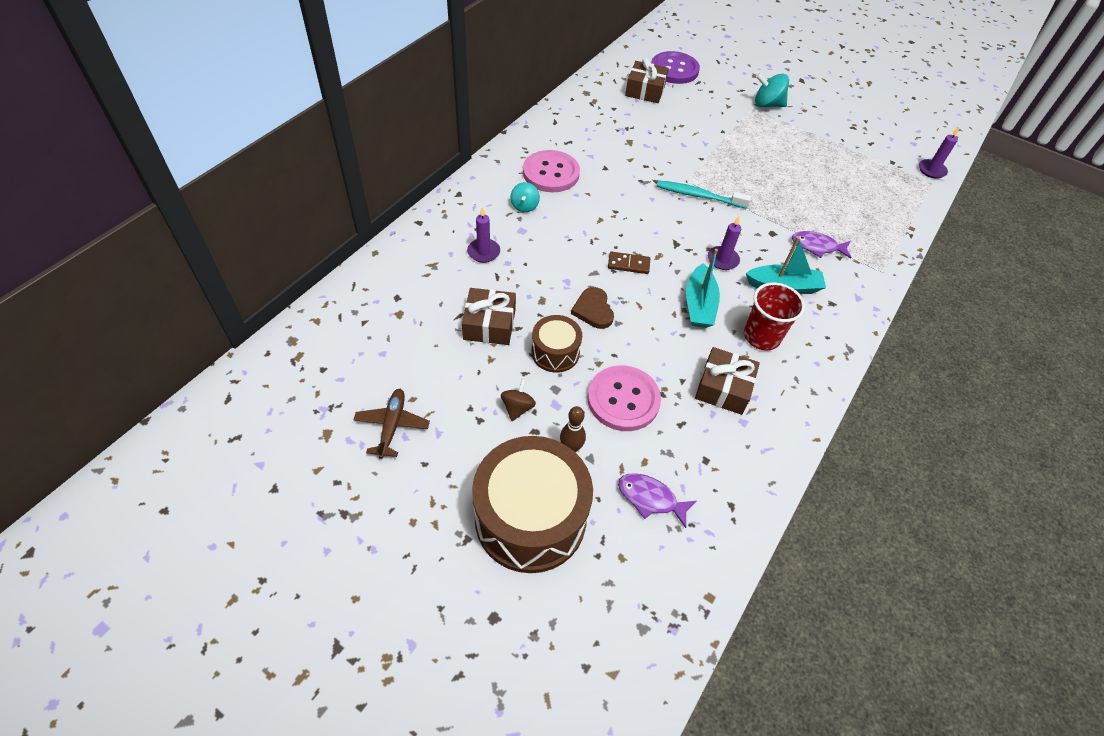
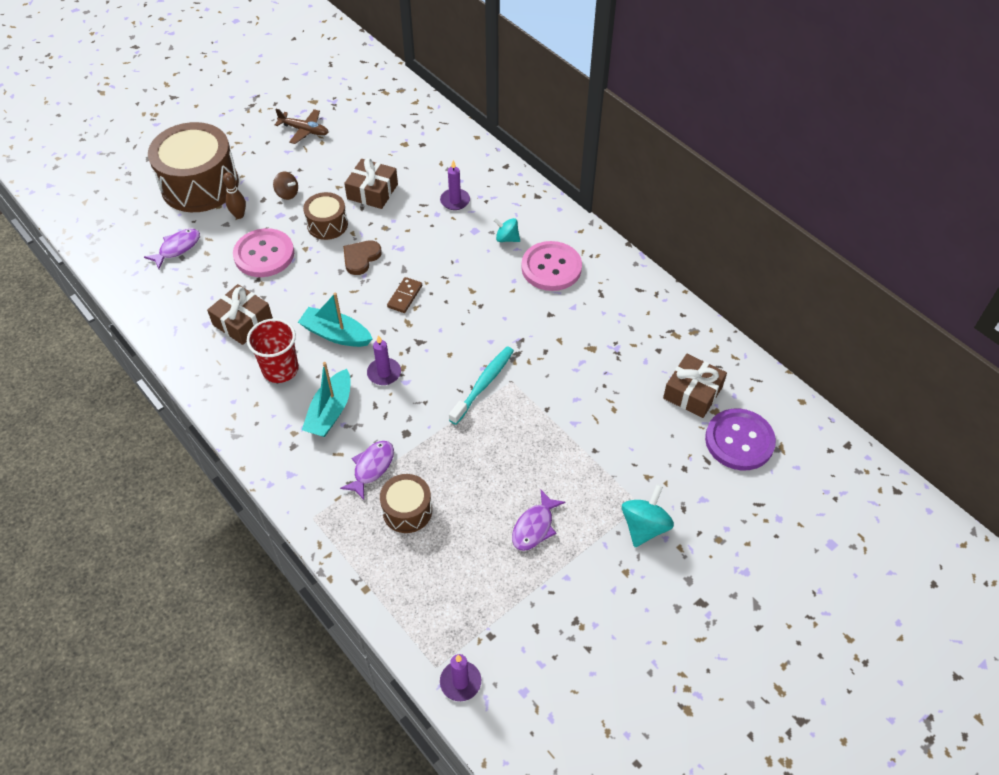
camera: 110 degrees right, 0 degrees up
(593, 310) = (361, 258): brown heart -> brown heart turned 60 degrees counterclockwise
(802, 152) = (534, 527): none -> purple fish
(837, 218) = (407, 510): none -> brown drum

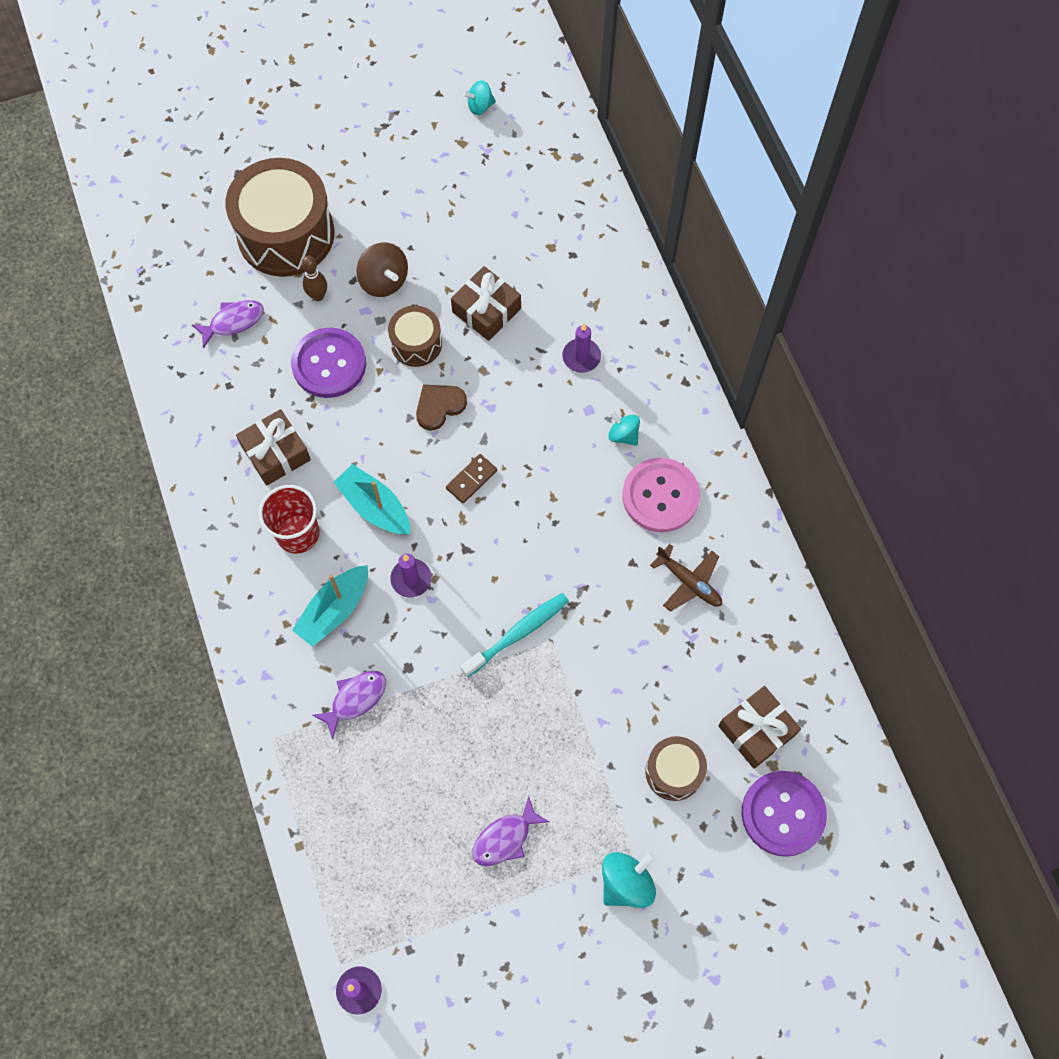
camera: 20 degrees right, 15 degrees up
(264, 254) = (329, 364): pink button -> purple button
(287, 194) = (384, 281): brown spinning top -> brown spinning top, size x1.55
(304, 130) = (436, 187): brown plane -> brown plane (689, 582)
(318, 78) = (480, 106): none -> turquoise spinning top
(407, 510) = (375, 767): brown drum -> brown drum (674, 772)

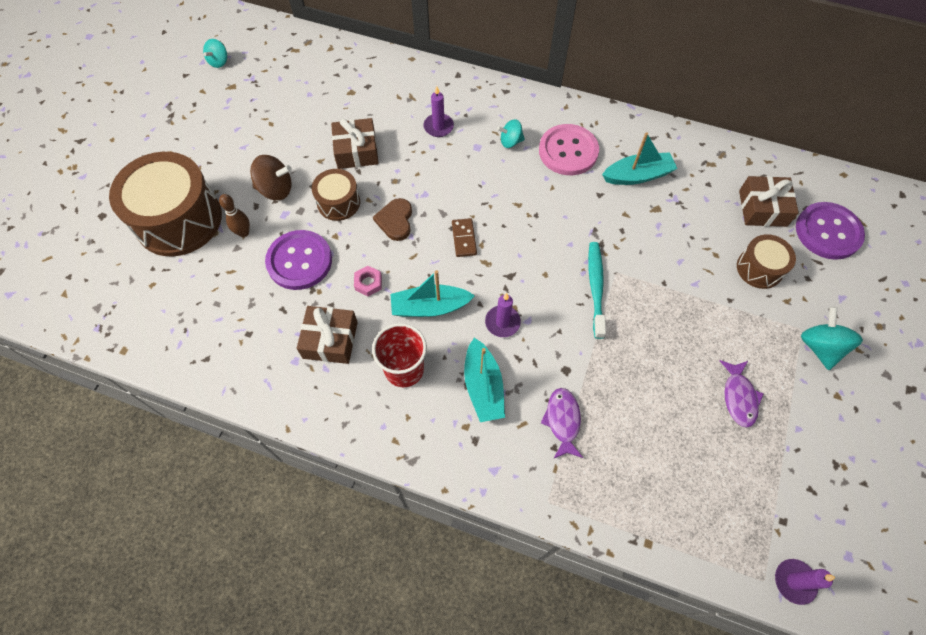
camera: 50 degrees left, 5 degrees down
(233, 322) = (205, 296): purple fish -> none
(355, 437) = (368, 283): none -> pink nut
(689, 582) = (637, 175): brown plane -> turquoise boat

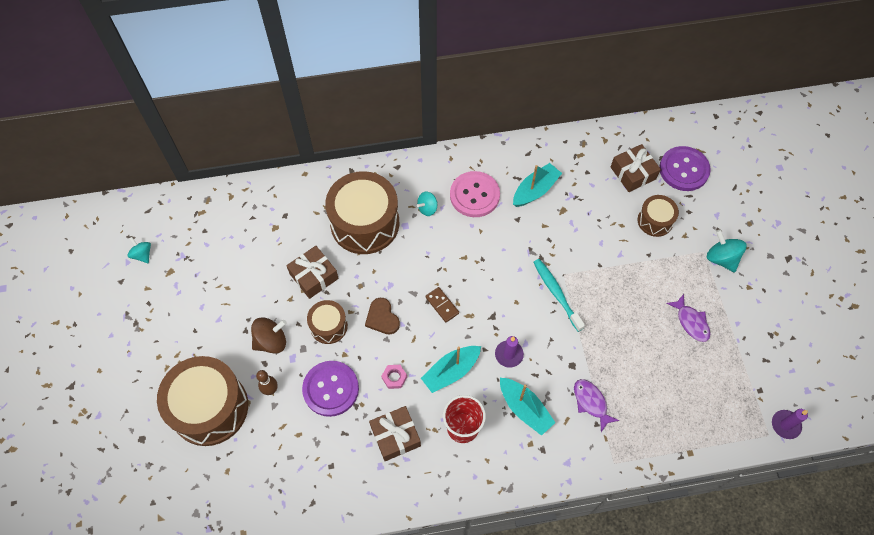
camera: 30 degrees left, 0 degrees up
(219, 62) = (142, 255): turquoise spinning top -> turquoise spinning top turned 150 degrees clockwise
(438, 127) = (365, 223): purple candle -> brown drum

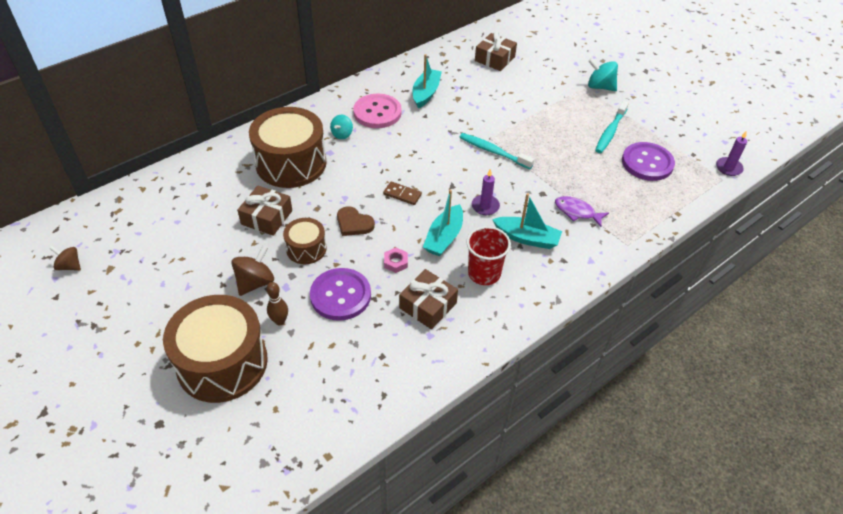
camera: 30 degrees left, 15 degrees down
(142, 255) = (69, 266): turquoise spinning top -> brown spinning top
(655, 221) = (534, 81): brown drum -> none
(684, 170) = (530, 45): purple button -> purple button (647, 163)
(691, 322) = (610, 132): purple fish -> turquoise toothbrush

